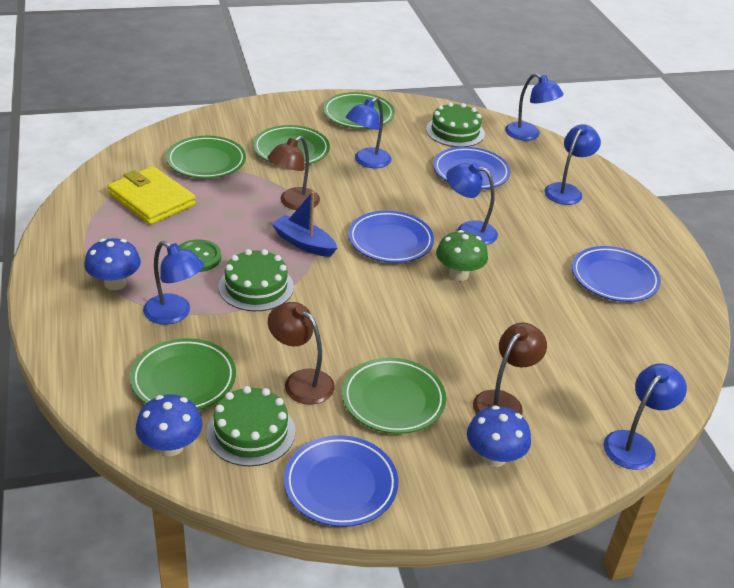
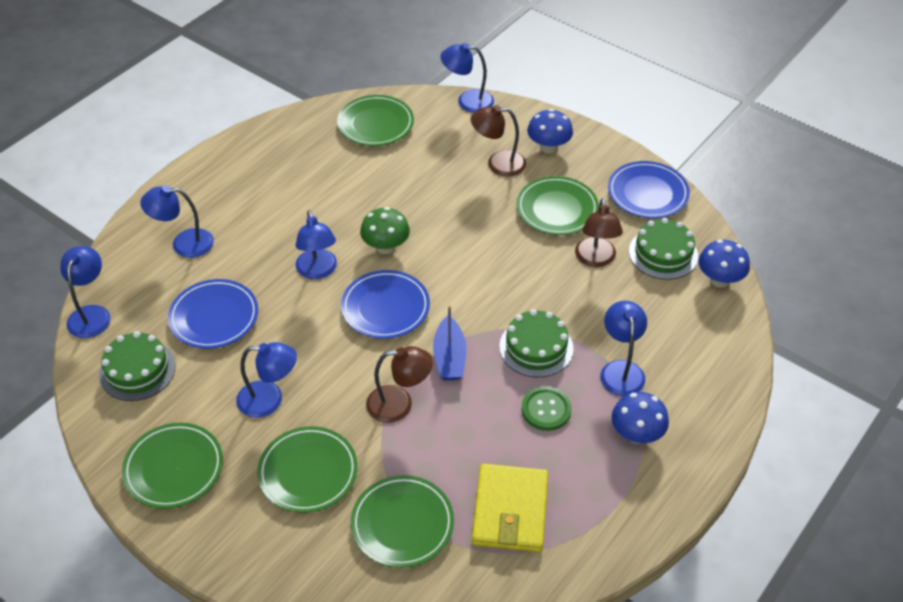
camera: 125 degrees left, 10 degrees up
(184, 380) = (668, 315): green plate -> green plate (375, 124)
(614, 278) = (297, 168): blue plate -> none

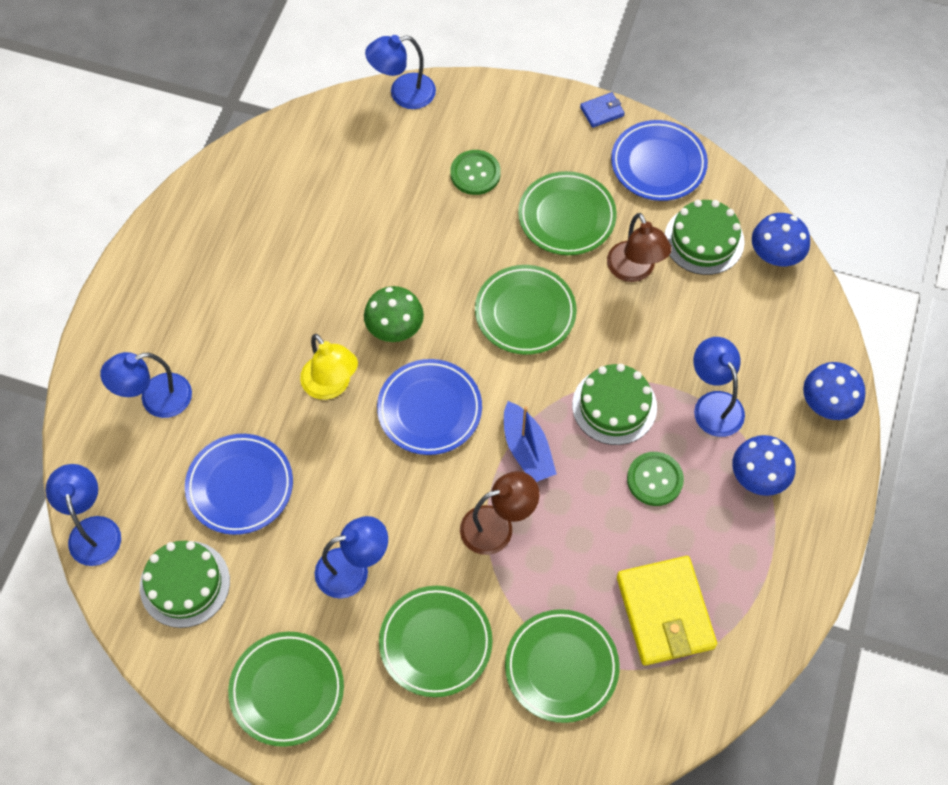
camera: 20 degrees left, 15 degrees up
(318, 271) = (331, 386): blue lamp -> yellow lamp
(375, 124) = (308, 160): green plate -> green plate (525, 313)
(498, 164) = (475, 173): brown lamp -> green button
(548, 147) = (523, 133): blue mushroom -> blue mushroom (827, 404)
(617, 149) = (602, 111): none -> blue wallet

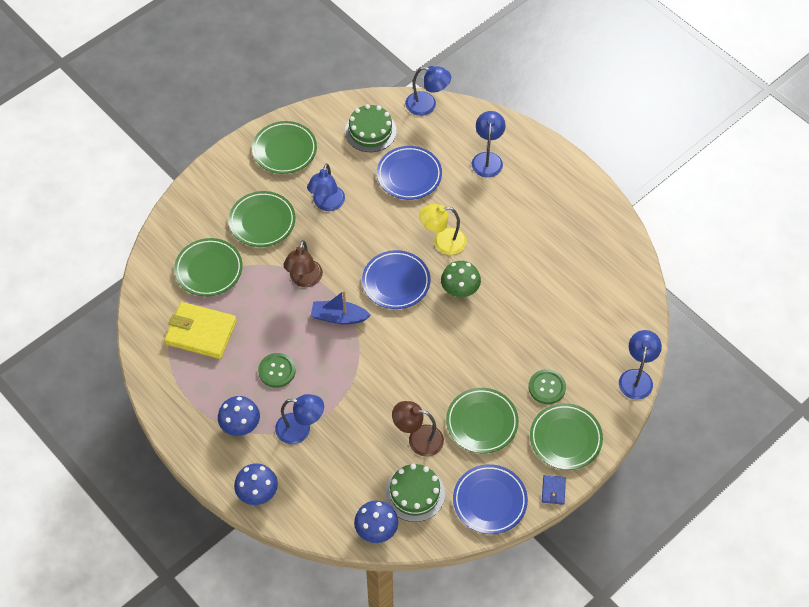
camera: 120 degrees right, 5 degrees down
(525, 313) = (427, 362): green plate -> green plate (565, 438)
(614, 406) = (335, 376): green cake -> none

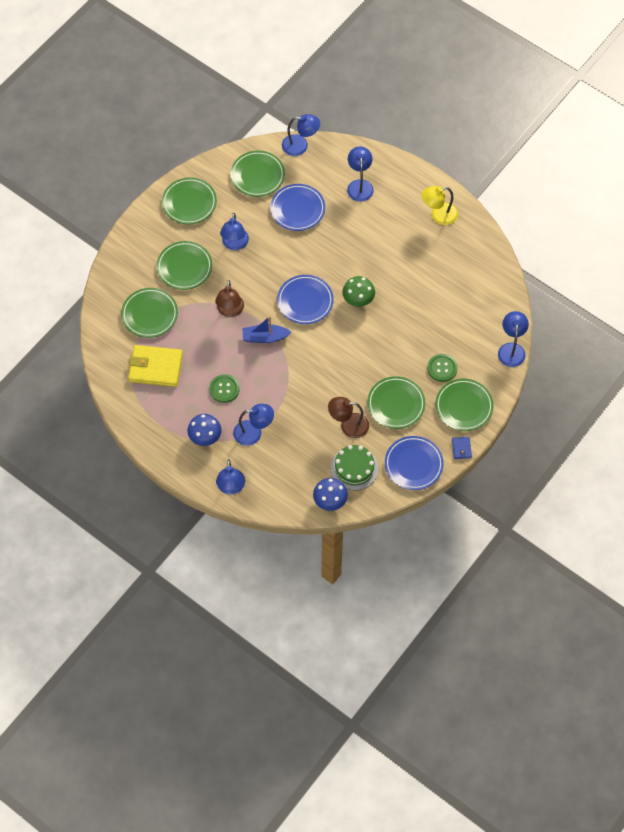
camera: 10 degrees left, 5 degrees up
(257, 493) = (231, 487): blue mushroom -> blue lamp
(370, 131) = (257, 176): green cake -> green plate
(442, 242) = (336, 262): yellow lamp -> yellow lamp (438, 215)

